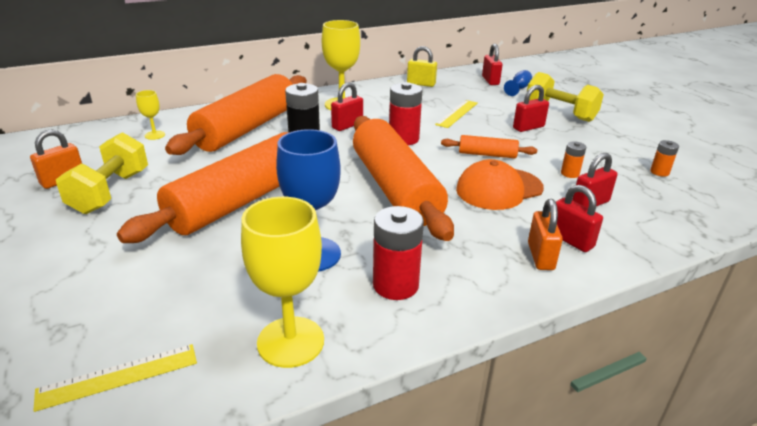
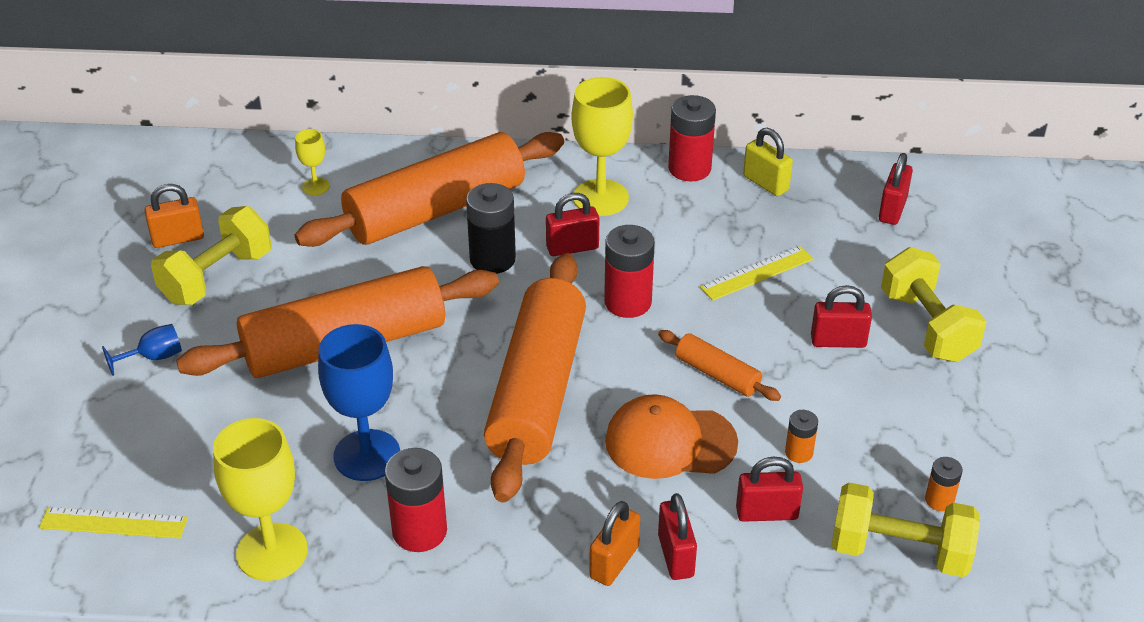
camera: 30 degrees right, 10 degrees up
(377, 86) = (689, 168): none -> red battery
(518, 89) = (920, 246): blue goblet -> blue goblet (154, 357)
(674, 198) = (899, 551): none -> yellow dumbbell

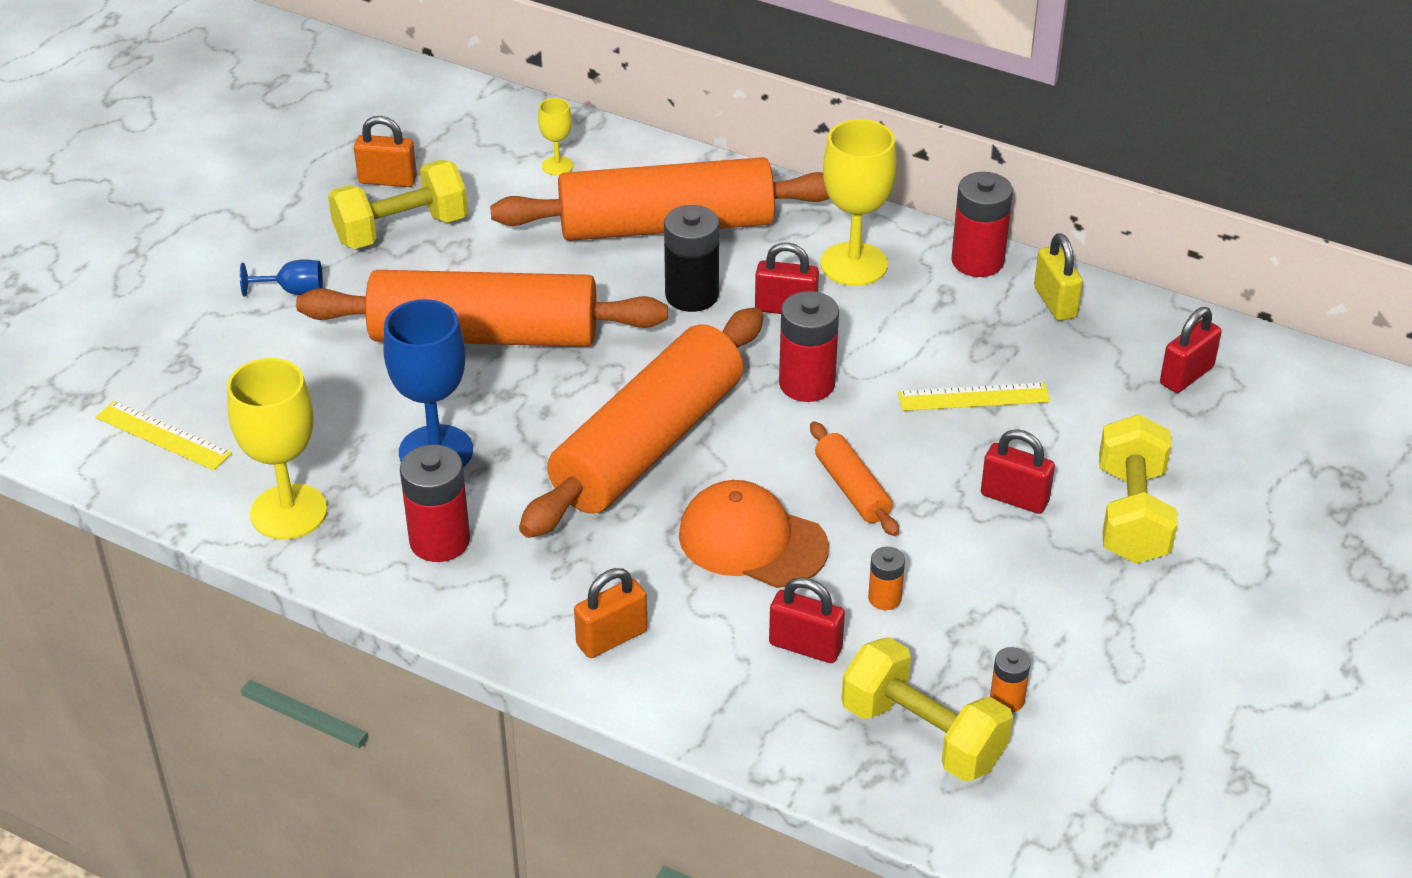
camera: 25 degrees right, 0 degrees up
(675, 556) = (679, 654): red padlock -> none

